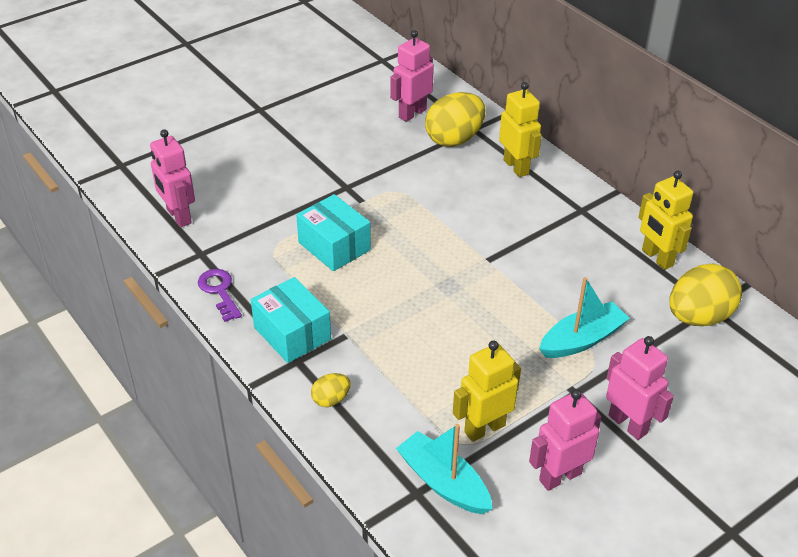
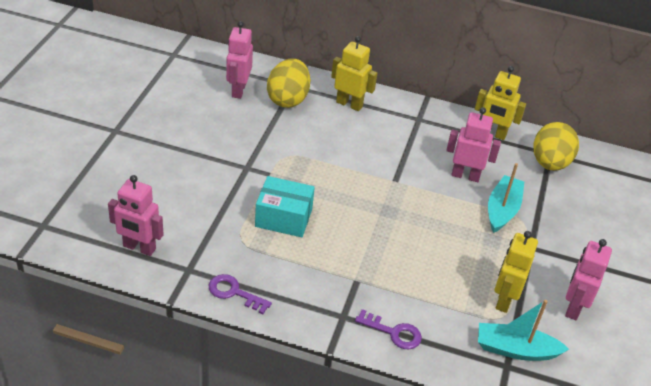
camera: 40 degrees left, 0 degrees up
(292, 333) = (320, 298): turquoise box -> none
(331, 399) = (393, 332): yellow egg -> purple key
(628, 424) = (577, 252): pink robot -> pink robot (465, 175)

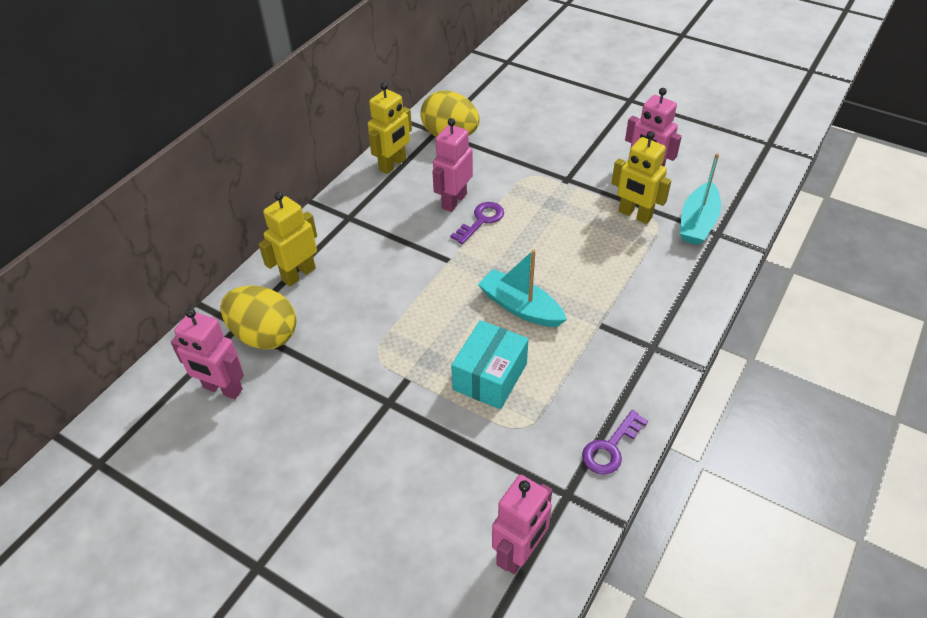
camera: 70 degrees left, 5 degrees up
(393, 332) = (675, 308): purple key -> purple key (481, 220)
(502, 210) = (511, 186): turquoise boat -> turquoise boat (520, 307)

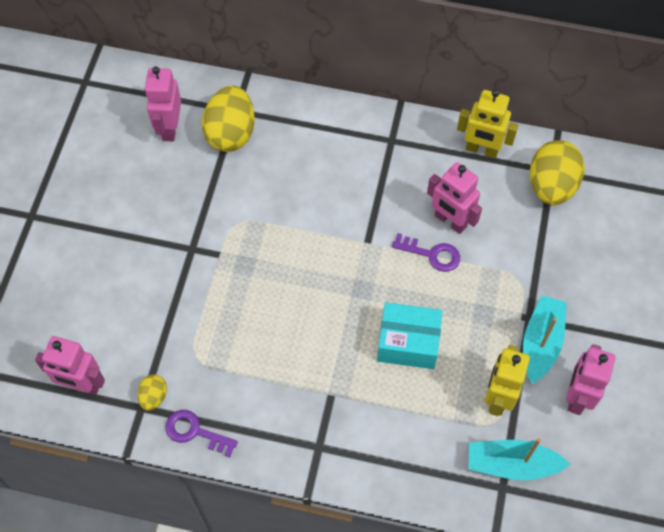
camera: 70 degrees right, 15 degrees up
(298, 274) = (306, 129): yellow robot -> none
(454, 201) = (450, 221): pink robot -> pink robot turned 150 degrees counterclockwise
(490, 376) = (241, 317): turquoise box -> turquoise box (408, 343)
(520, 307) = (329, 320): turquoise boat -> turquoise boat (541, 343)
(557, 478) = (154, 396): none -> yellow egg

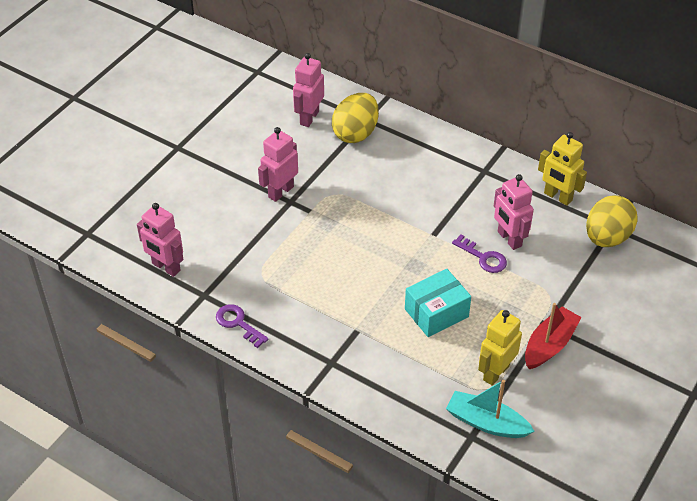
camera: 20 degrees right, 15 degrees down
(154, 396) = (217, 291): yellow egg -> none
(408, 343) = (436, 313): turquoise box -> turquoise box turned 60 degrees counterclockwise
(541, 343) = (549, 345): turquoise boat -> red boat
(577, 396) = (564, 392): pink robot -> pink robot (280, 192)

